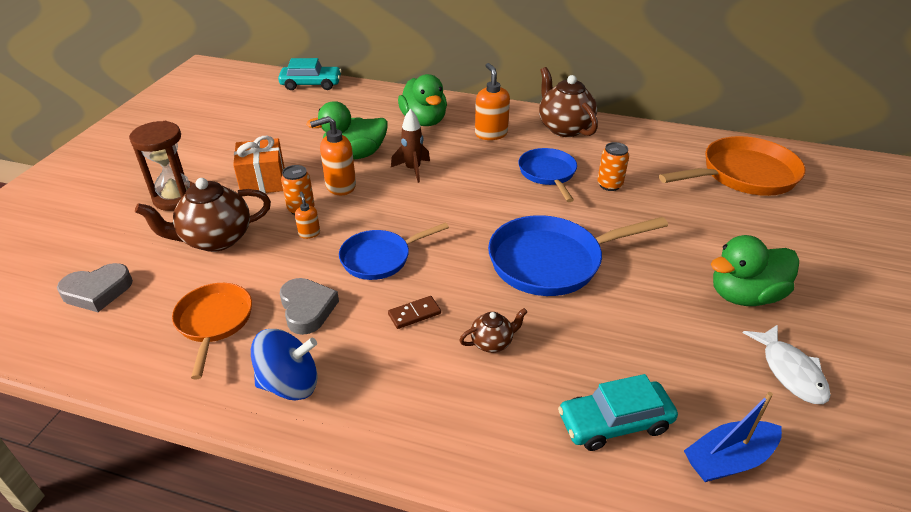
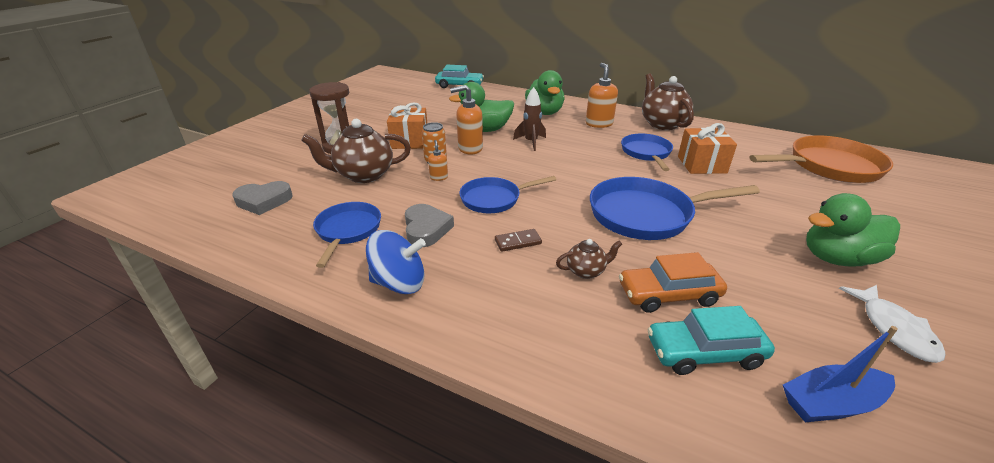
camera: 10 degrees right, 5 degrees down
(214, 322) = (348, 231): orange pan -> blue pan
(578, 360) = (668, 294): none -> orange car
(609, 185) = (701, 164): orange can -> orange gift

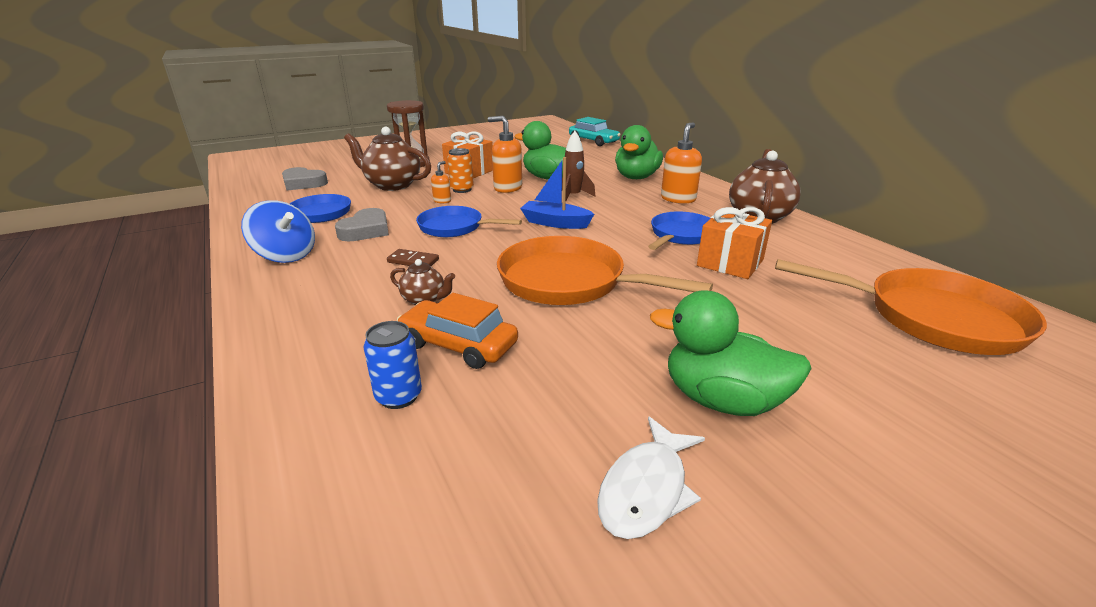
camera: 35 degrees right, 5 degrees down
(646, 215) = (569, 282): blue pan -> orange pan
(704, 352) = (398, 396): turquoise car -> blue can
(831, 403) = (427, 495): blue boat -> blue boat (555, 223)

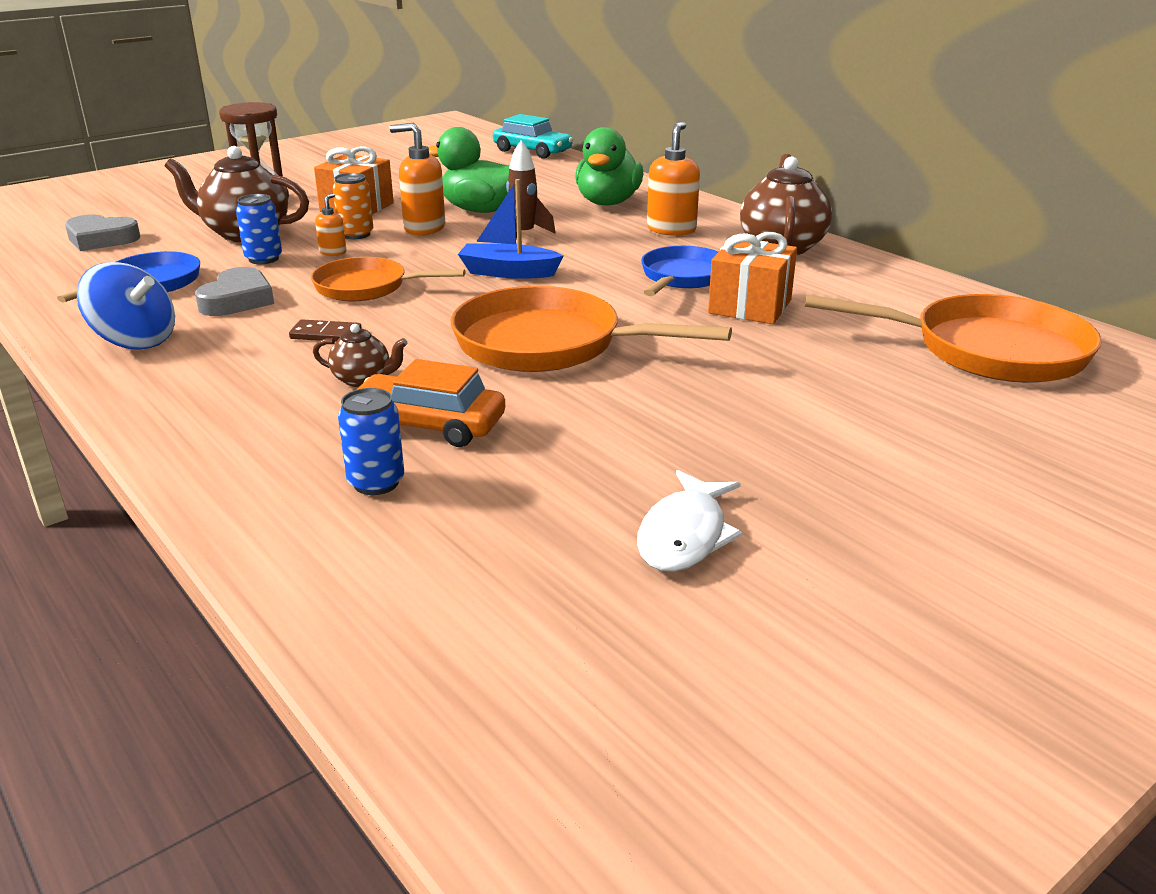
camera: 10 degrees left, 0 degrees up
(396, 202) = (263, 259): none -> blue can
(455, 227) = (367, 287): blue pan -> orange pan
(722, 400) = (755, 451): green duck -> none

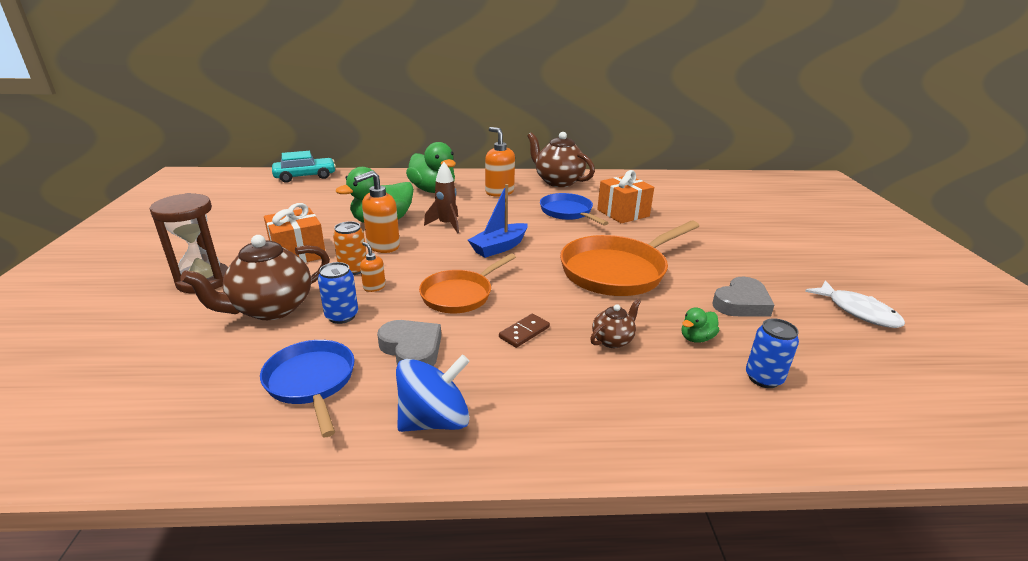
camera: 55 degrees left, 0 degrees up
(101, 239) = (143, 382): grey heart -> grey heart (741, 303)
(428, 424) = (696, 338): orange car -> green duck
(988, 350) = (716, 194): orange pan -> none

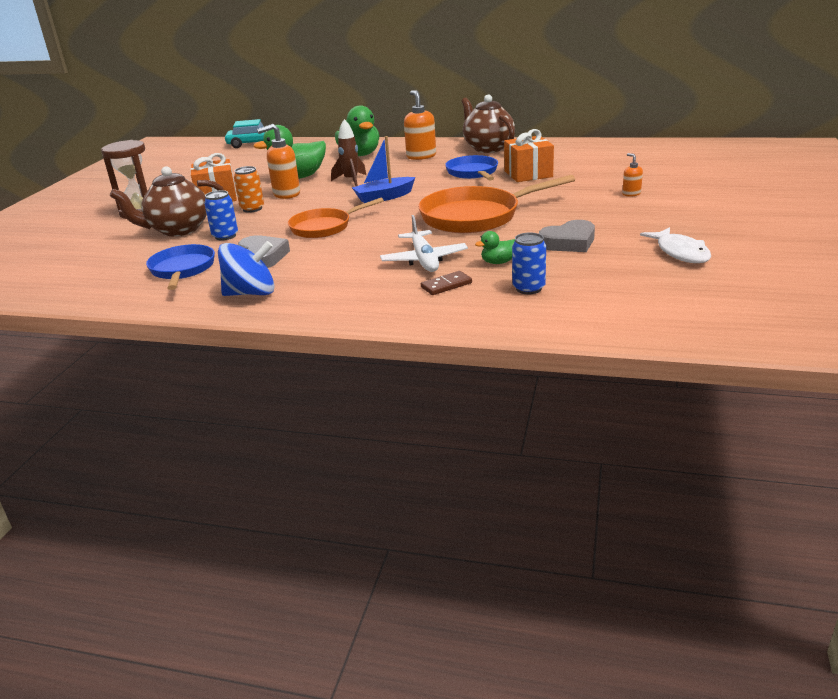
camera: 20 degrees right, 0 degrees up
(374, 287) = (261, 220): orange soap dispenser -> orange soap dispenser (631, 194)
(524, 332) = (356, 252): brown domino -> brown domino (446, 285)
(613, 340) = (424, 260): brown teapot -> white plane

